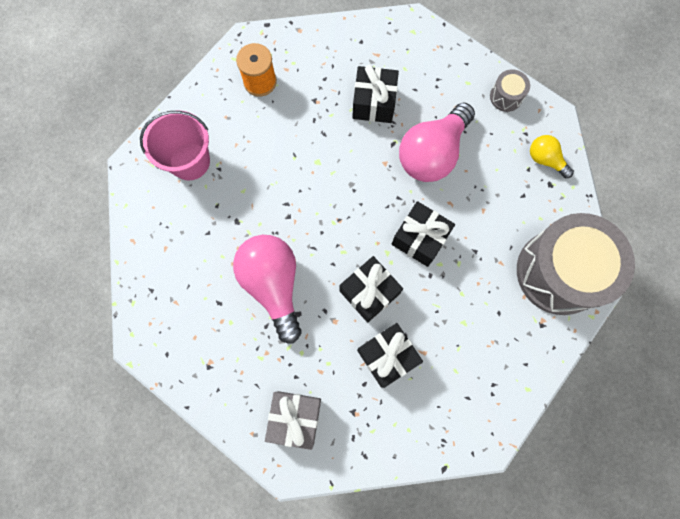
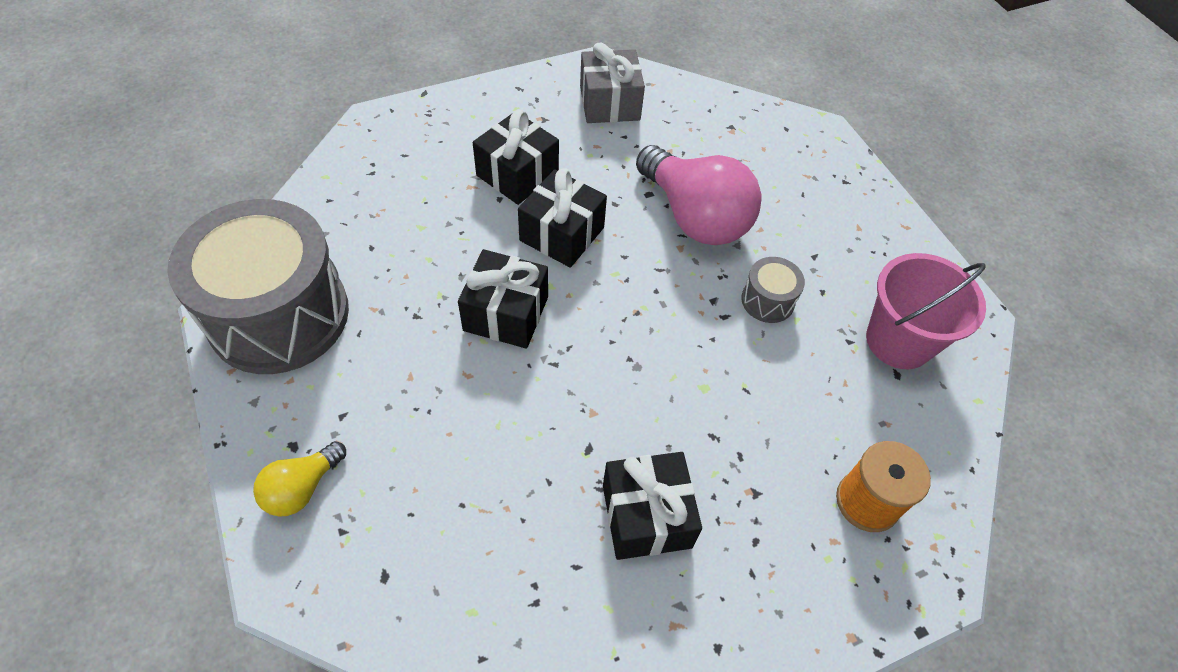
camera: 160 degrees right, 20 degrees down
(432, 153) = (514, 448): pink light bulb -> none
(506, 96) = (388, 601): grey drum -> grey drum (767, 300)
(545, 160) = (302, 488): yellow light bulb -> yellow light bulb turned 105 degrees clockwise

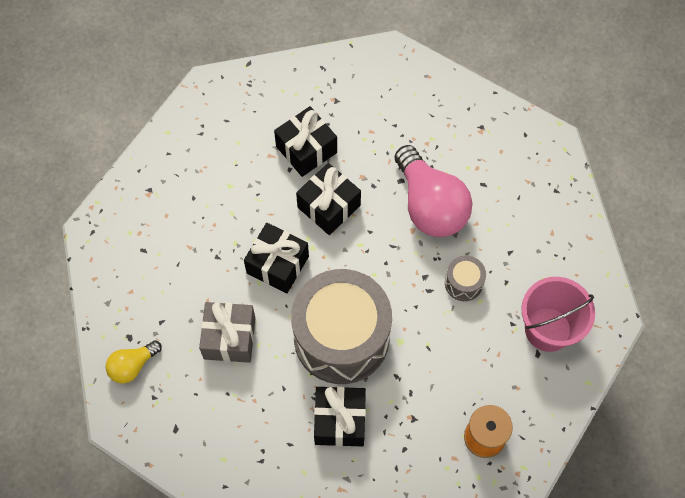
camera: 15 degrees right, 10 degrees up
(279, 315) = (127, 242): grey drum -> grey drum (341, 338)
(609, 103) = (390, 92): grey gift -> grey gift (229, 338)

